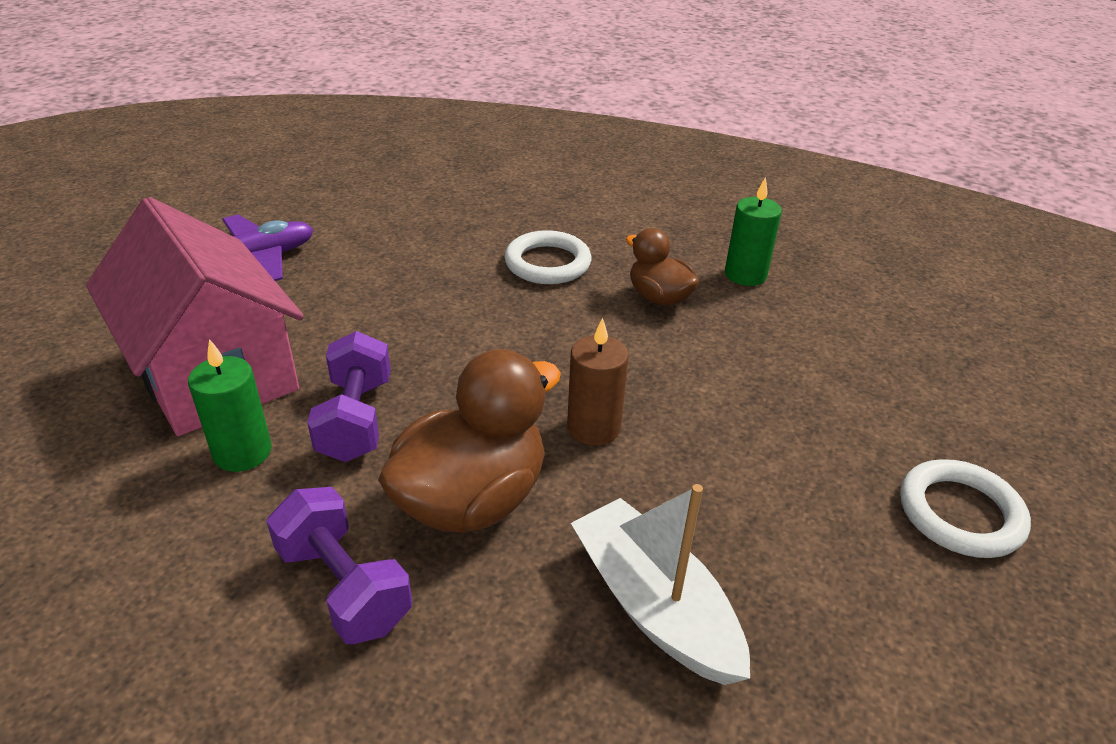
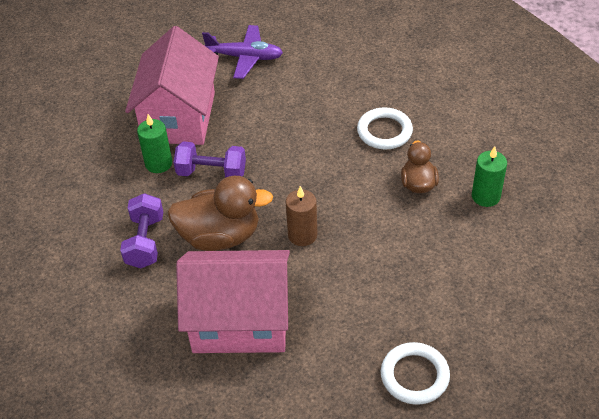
camera: 45 degrees right, 10 degrees up
(356, 419) = (211, 173): purple dumbbell -> purple dumbbell turned 60 degrees clockwise
(654, 606) = (240, 321): white boat -> pink house

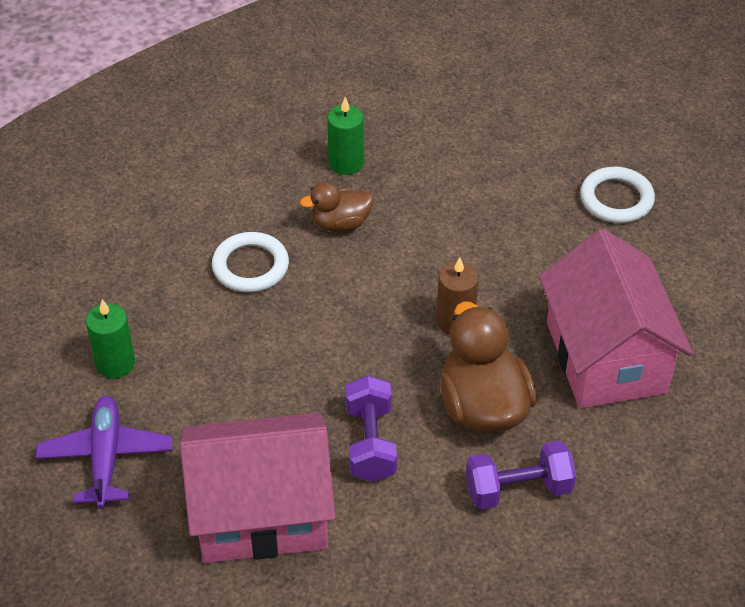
camera: 105 degrees left, 0 degrees up
(158, 163) = (367, 514): green candle -> green candle (115, 363)

